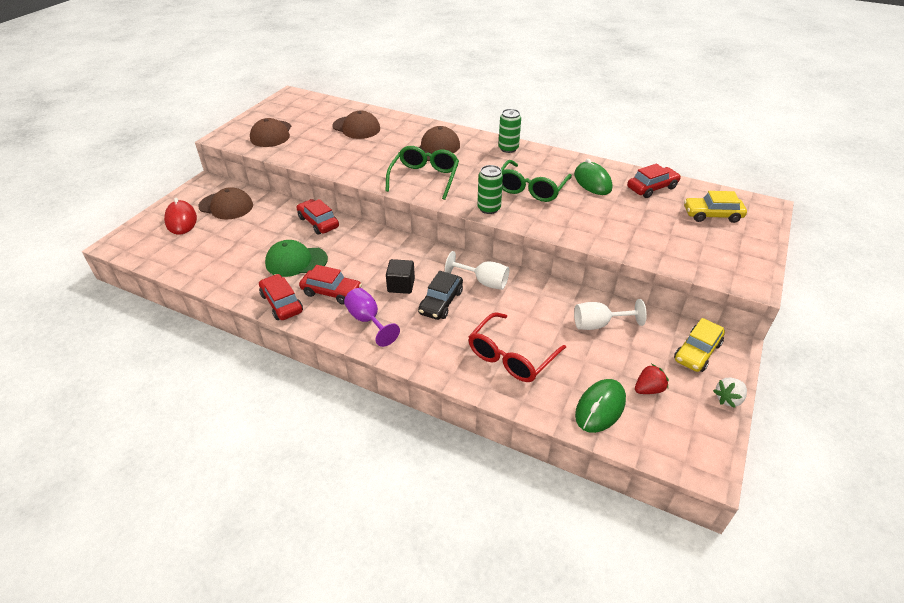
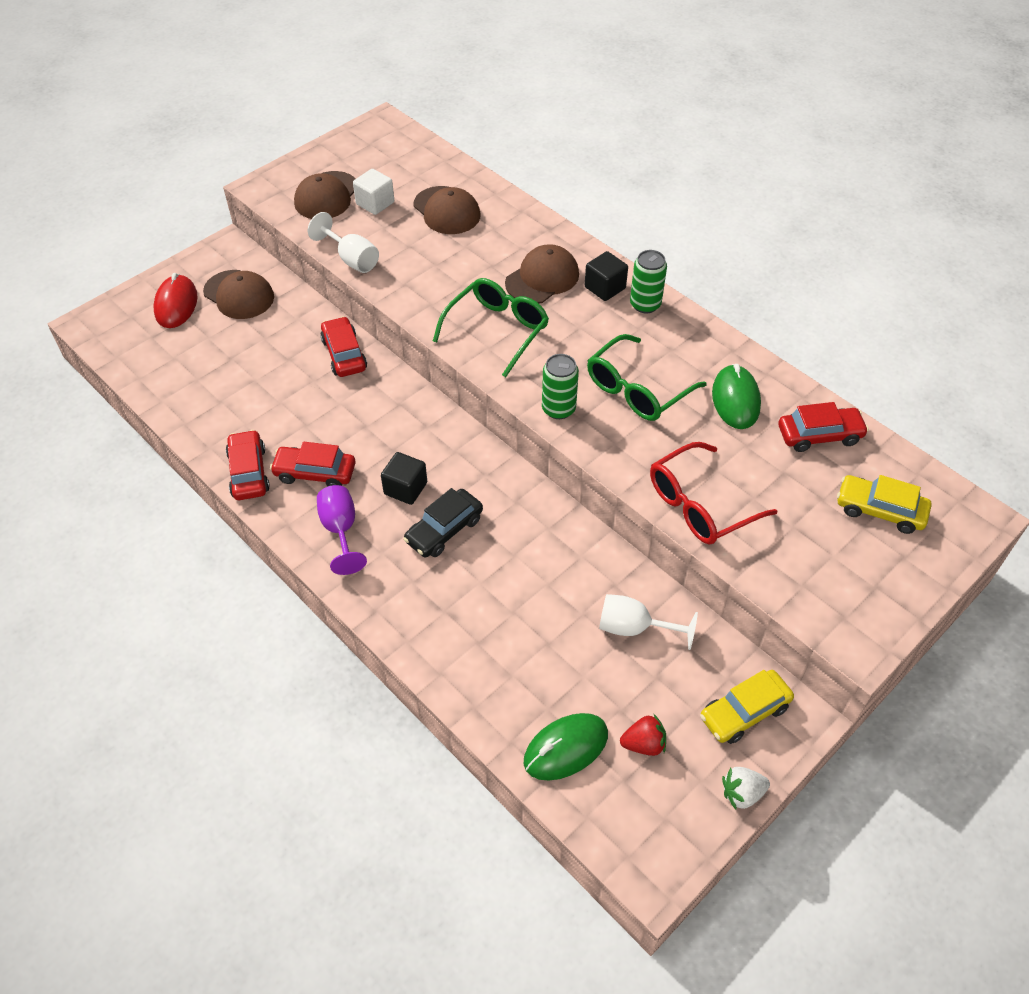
camera: 20 degrees right, 10 degrees up
(296, 261) = (291, 411): green cap -> none
(307, 132) = (375, 203): none -> white cube
(331, 292) = (315, 473): red car -> red car turned 150 degrees clockwise
(479, 145) = (605, 288): none -> black cube
(484, 282) = (515, 514): white goblet -> white goblet (351, 259)
(511, 356) = (493, 639): red glasses -> red glasses (700, 504)

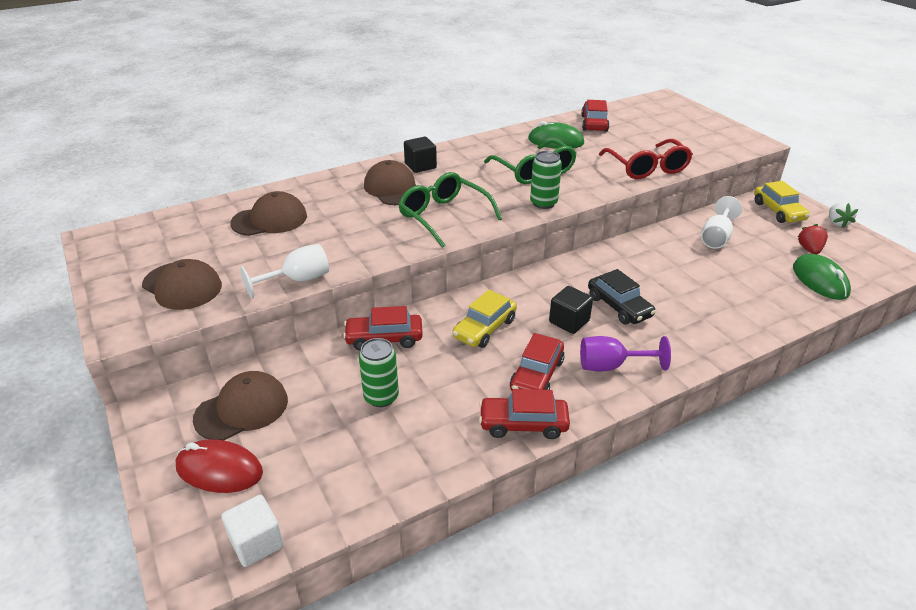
camera: 75 degrees left, 15 degrees down
(375, 203) = (223, 257): white cube -> white cube (256, 542)
(645, 304) = (447, 154): green can -> green can (381, 397)
(879, 510) = (657, 119): yellow car -> yellow car (484, 328)

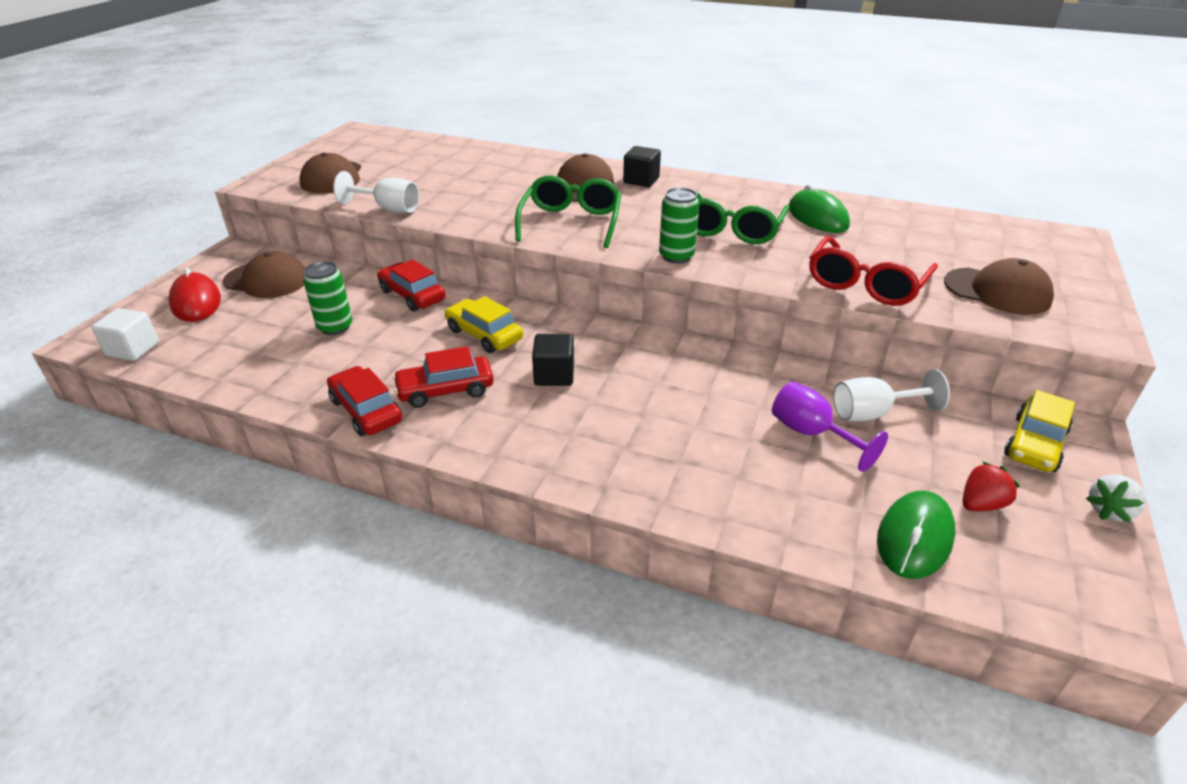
camera: 50 degrees right, 0 degrees up
(270, 220) = (458, 166): brown cap -> brown cap (997, 291)
(484, 328) = (484, 335): yellow car -> yellow car turned 45 degrees clockwise
(594, 123) = (904, 221): red car -> none
(611, 366) = (510, 428): purple goblet -> purple goblet (811, 434)
(619, 306) = (621, 395): black car -> none

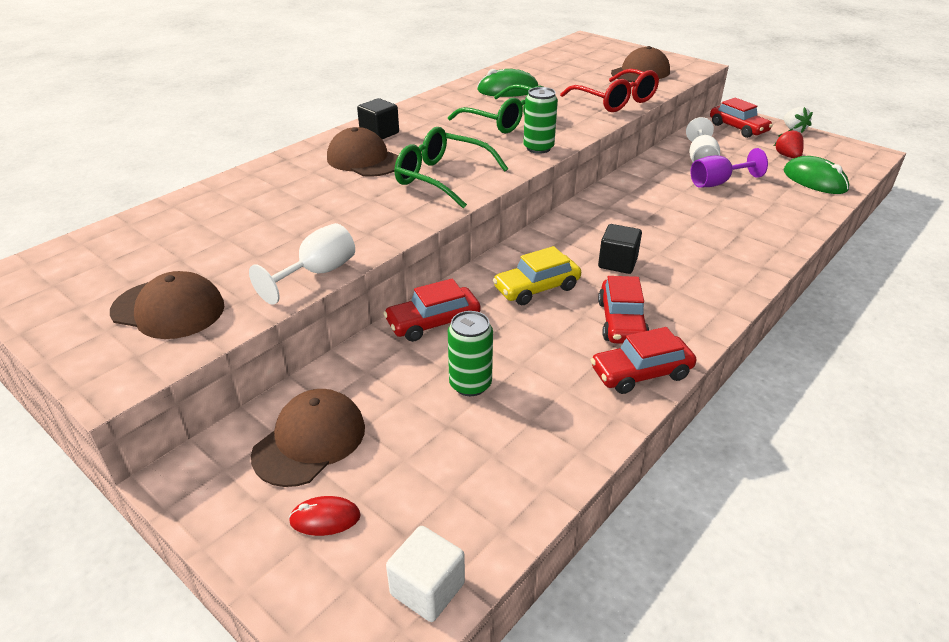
camera: 70 degrees left, 0 degrees up
(196, 302) = (325, 518): red mouse -> red mouse, size x0.58
(1035, 444) = (738, 128): yellow car -> red car

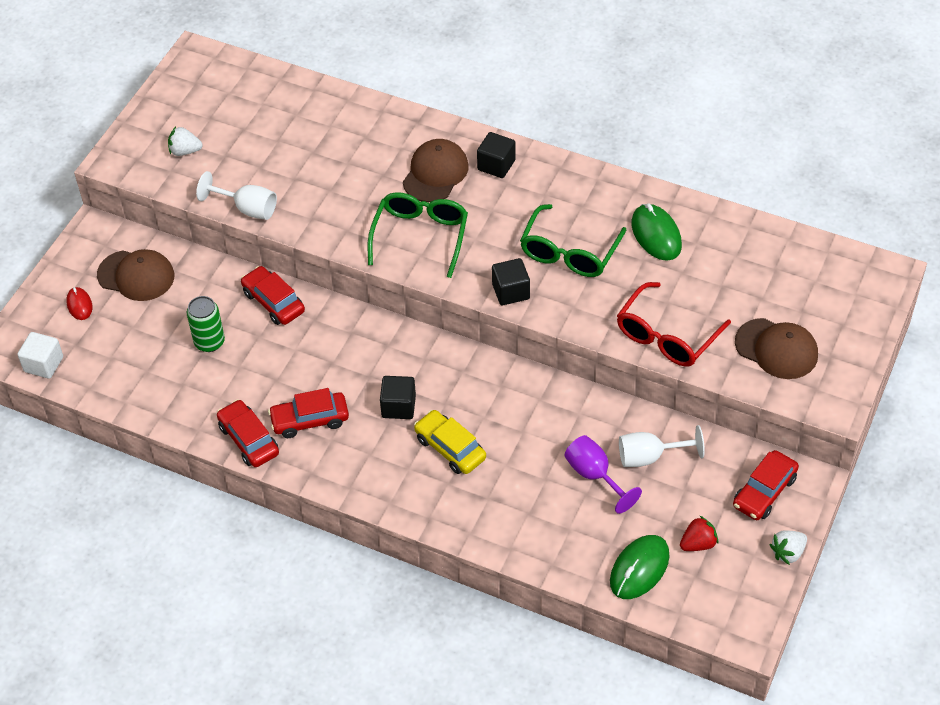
camera: 75 degrees right, 15 degrees up
(168, 309) = (185, 151): brown cap -> white strawberry
(537, 288) = (340, 356): yellow car -> yellow car (450, 448)
(538, 148) = (511, 291): green can -> black cube

